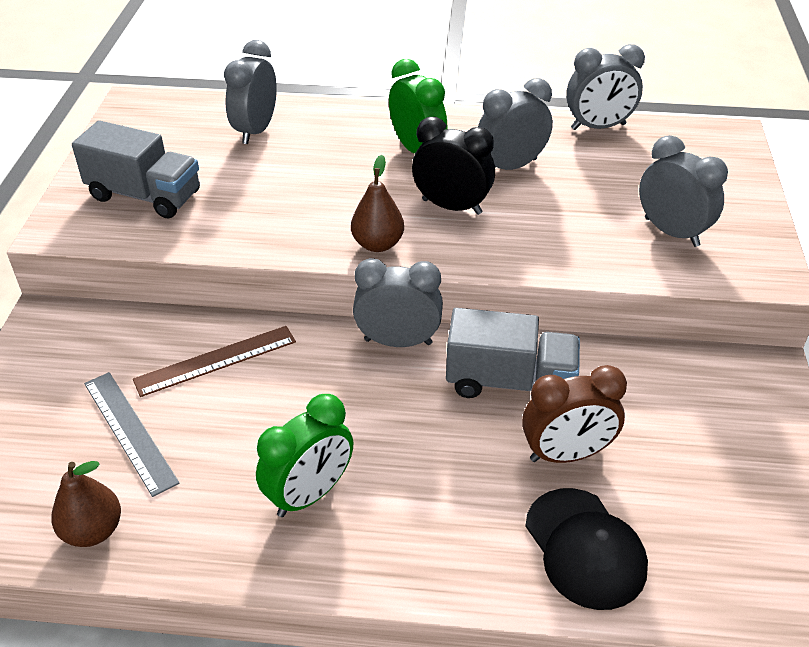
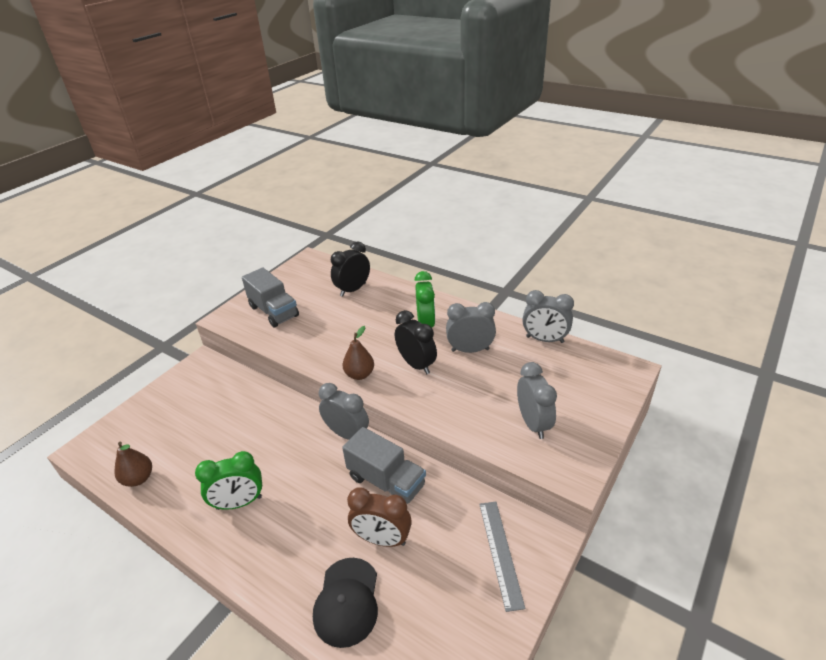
camera: 30 degrees right, 5 degrees down
(130, 431) = (191, 434): grey ruler -> grey ruler (500, 552)
(216, 360) = (254, 411): brown ruler -> none
(256, 130) = (353, 289): grey clock -> black clock

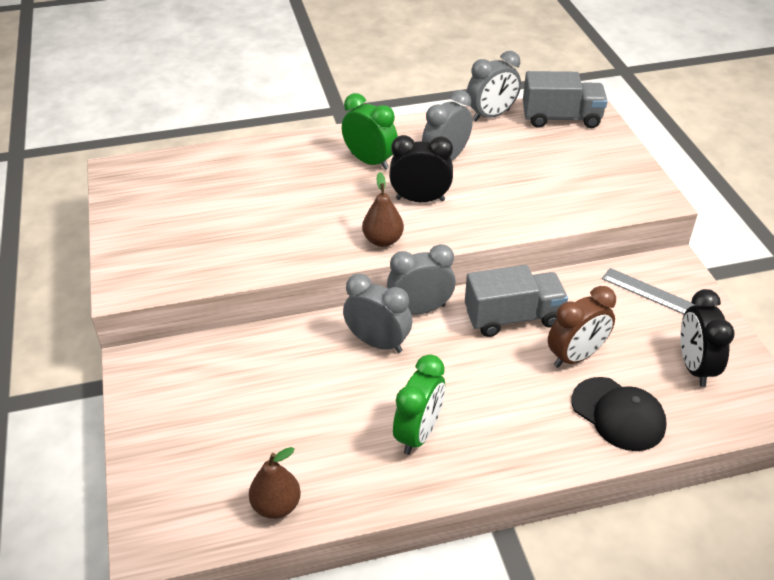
camera: 50 degrees left, 5 degrees up
(274, 311) = (178, 244): grey truck -> grey truck (561, 118)
(353, 289) = (234, 172): black clock -> black clock (694, 367)
(533, 423) = (580, 183): grey clock -> grey clock (377, 343)

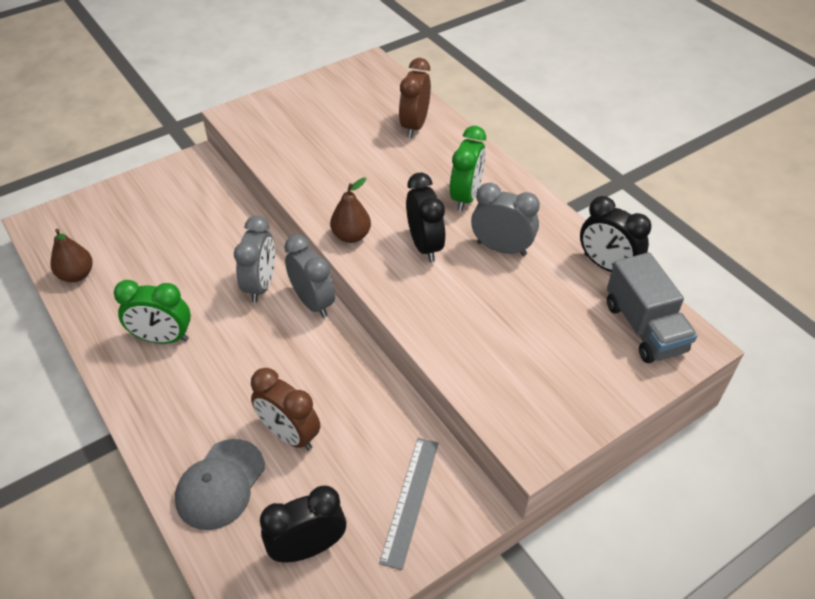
camera: 70 degrees right, 5 degrees up
(246, 166) = (414, 126): none -> brown clock
(491, 115) = (606, 266): grey clock -> black clock
(513, 317) = (328, 373): grey truck -> none
(618, 414) = (220, 484): black cap -> grey cap

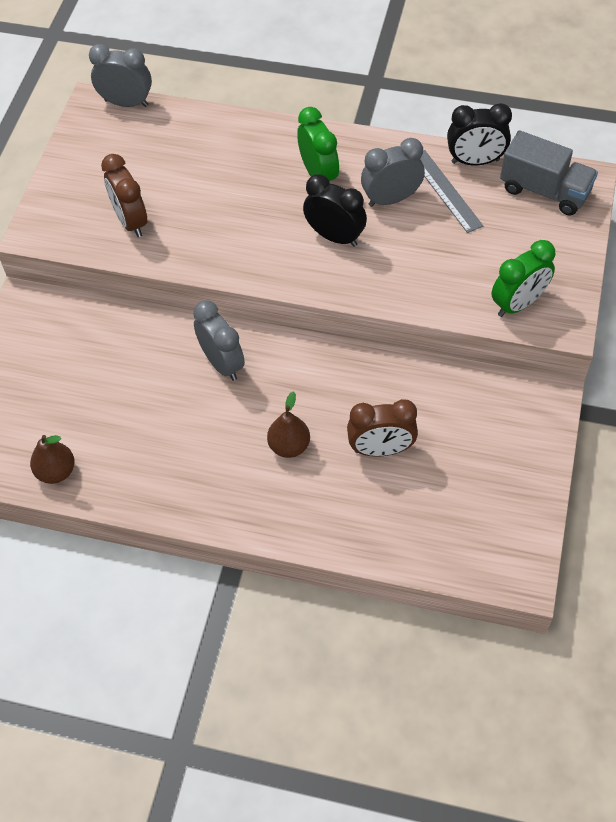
camera: 40 degrees left, 10 degrees up
(163, 338) = (199, 461): green clock -> green clock (518, 304)
(220, 484) = (375, 518): grey cap -> none
(308, 548) = (480, 506): black clock -> none
(313, 302) = (279, 346): grey clock -> grey clock (126, 103)
(351, 236) = (271, 268): brown pear -> brown pear (289, 446)
(410, 500) = (507, 425): grey ruler -> grey ruler (445, 190)
(414, 126) = (205, 139): brown clock -> brown clock (130, 221)

